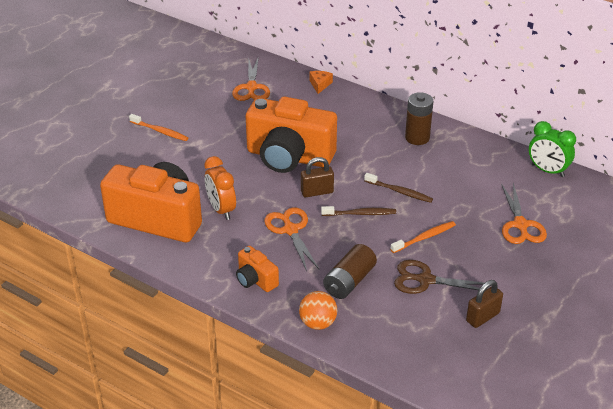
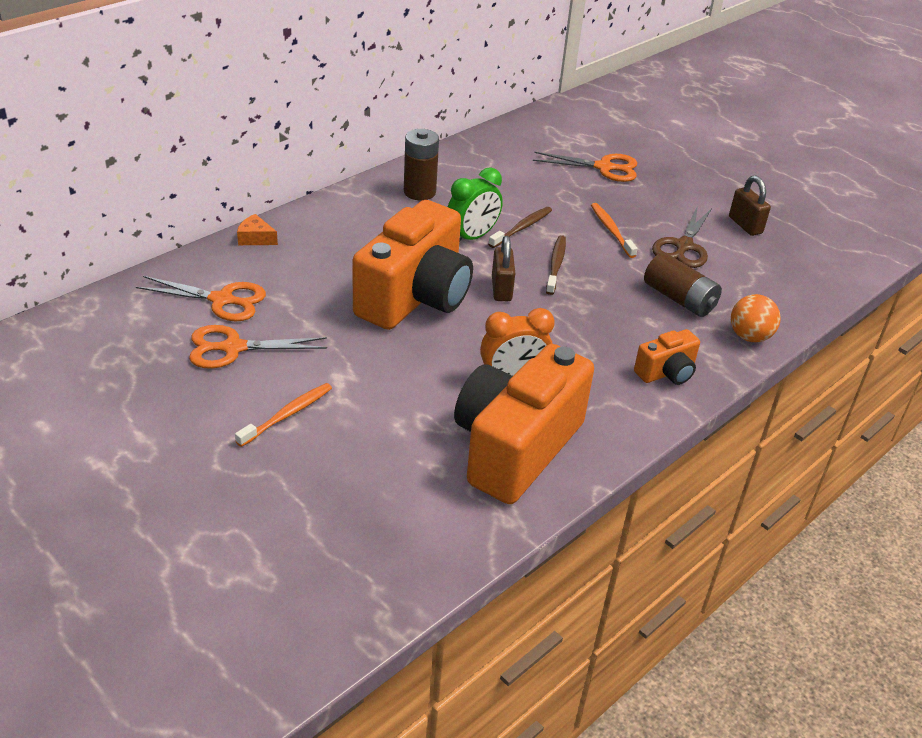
camera: 80 degrees left, 0 degrees up
(290, 230) = (573, 325): orange scissors -> orange scissors (233, 348)
(547, 170) = (517, 129): green clock -> green clock (472, 237)

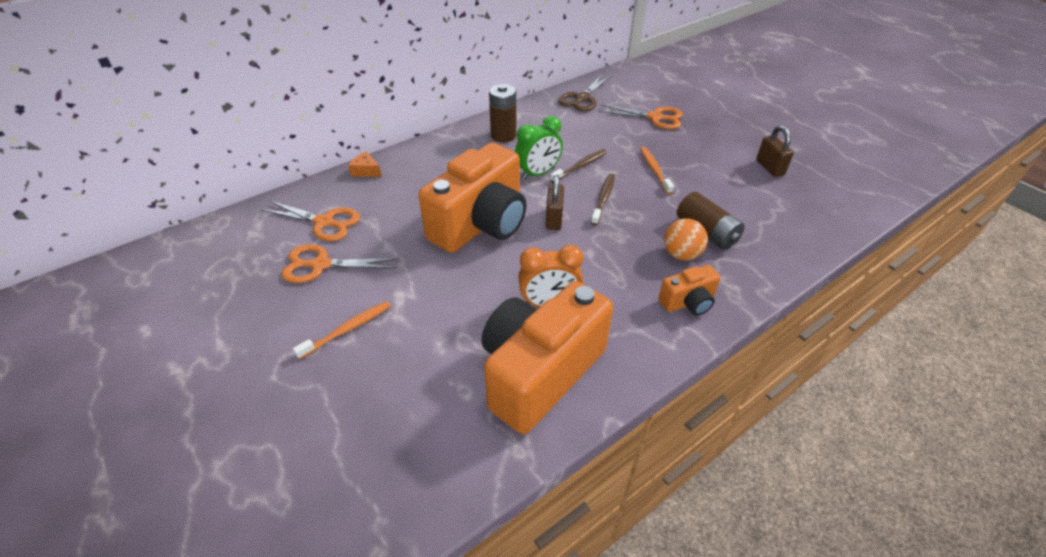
camera: 10 degrees right, 5 degrees up
(683, 246) = (714, 185): brown scissors -> brown scissors (582, 98)
(749, 337) = (767, 270): orange ball -> orange ball (681, 254)

